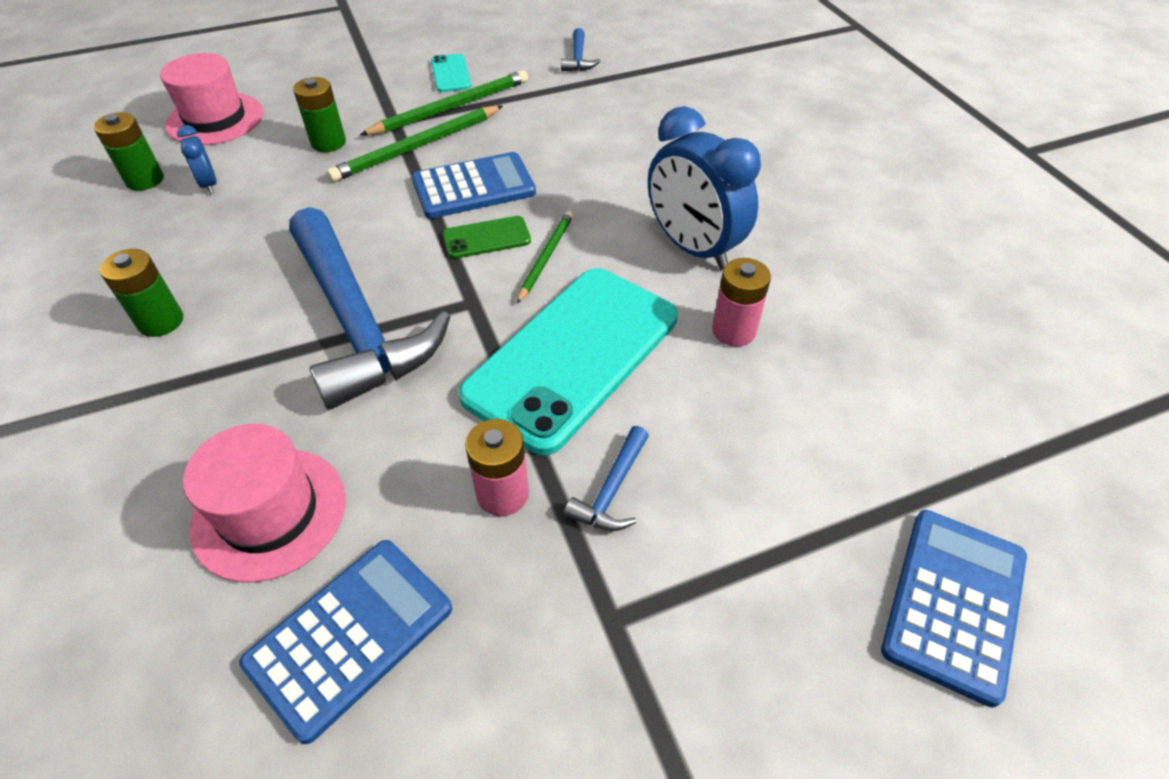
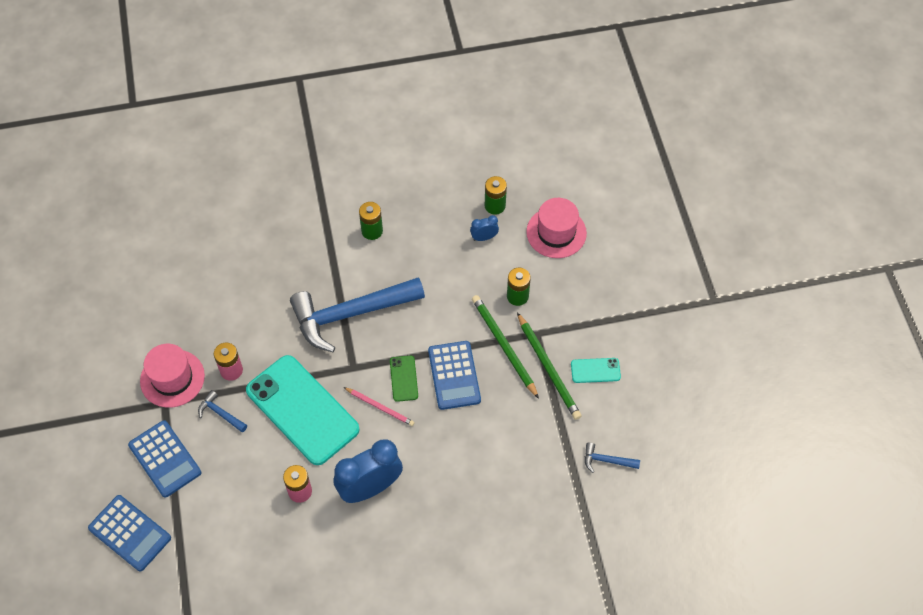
camera: 100 degrees right, 10 degrees up
(269, 513) = (247, 285): pink hat -> pink hat (172, 378)
(350, 636) = (186, 314): blue calculator -> blue calculator (165, 459)
(545, 258) = (380, 407): green pencil -> pink pencil

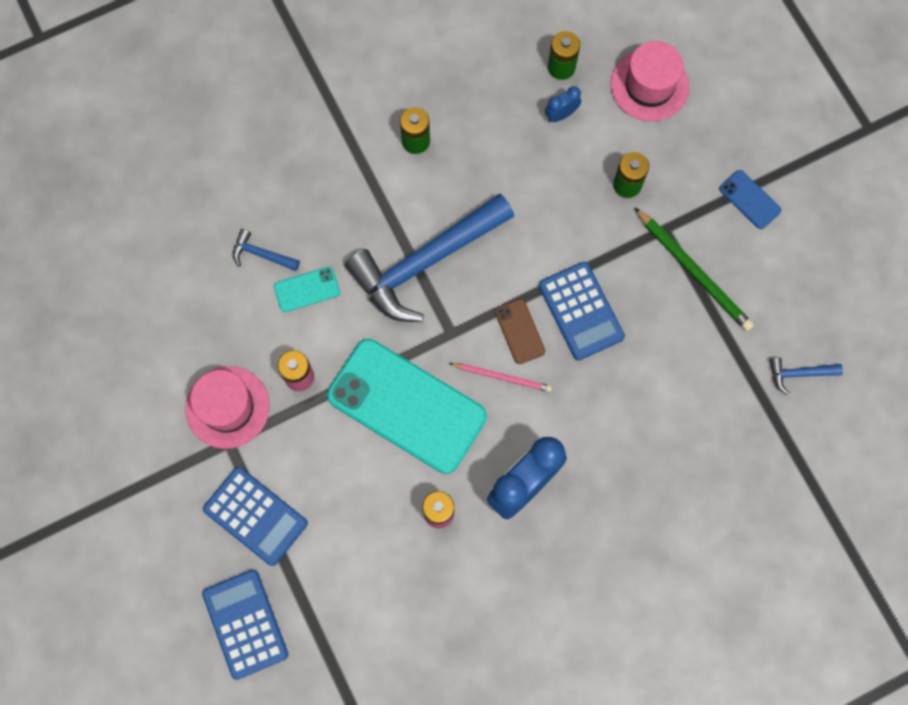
camera: 15 degrees left, 15 degrees up
(130, 533) = (245, 624): blue calculator -> blue calculator turned 135 degrees counterclockwise
(220, 413) = (305, 438): blue hammer -> blue hammer (261, 254)
(403, 378) = (519, 331): green phone -> brown phone
(504, 346) = (630, 256): green pencil -> none
(595, 370) = (752, 259): turquoise phone -> turquoise phone (307, 289)
(607, 328) = (749, 199): none -> blue phone

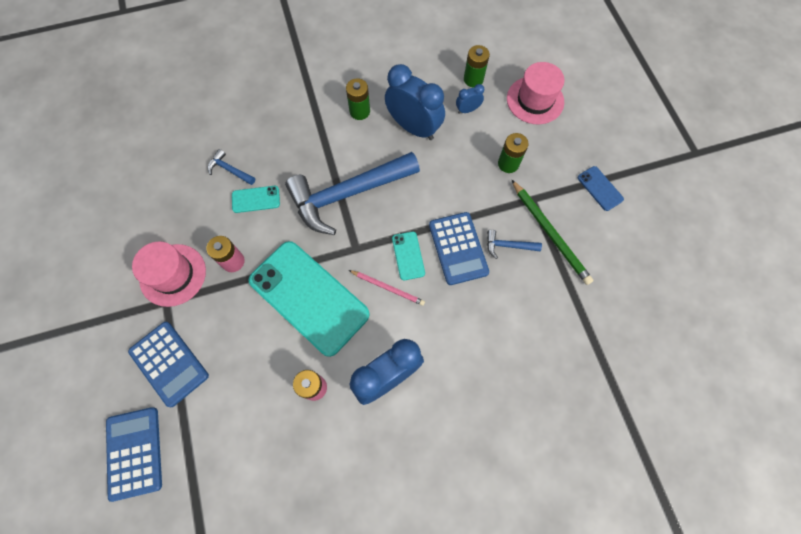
camera: 10 degrees right, 5 degrees down
(493, 153) = (413, 128): none -> blue clock
(519, 331) = (408, 256): brown phone -> turquoise phone
(799, 374) = (625, 325): blue hammer -> blue hammer (508, 246)

